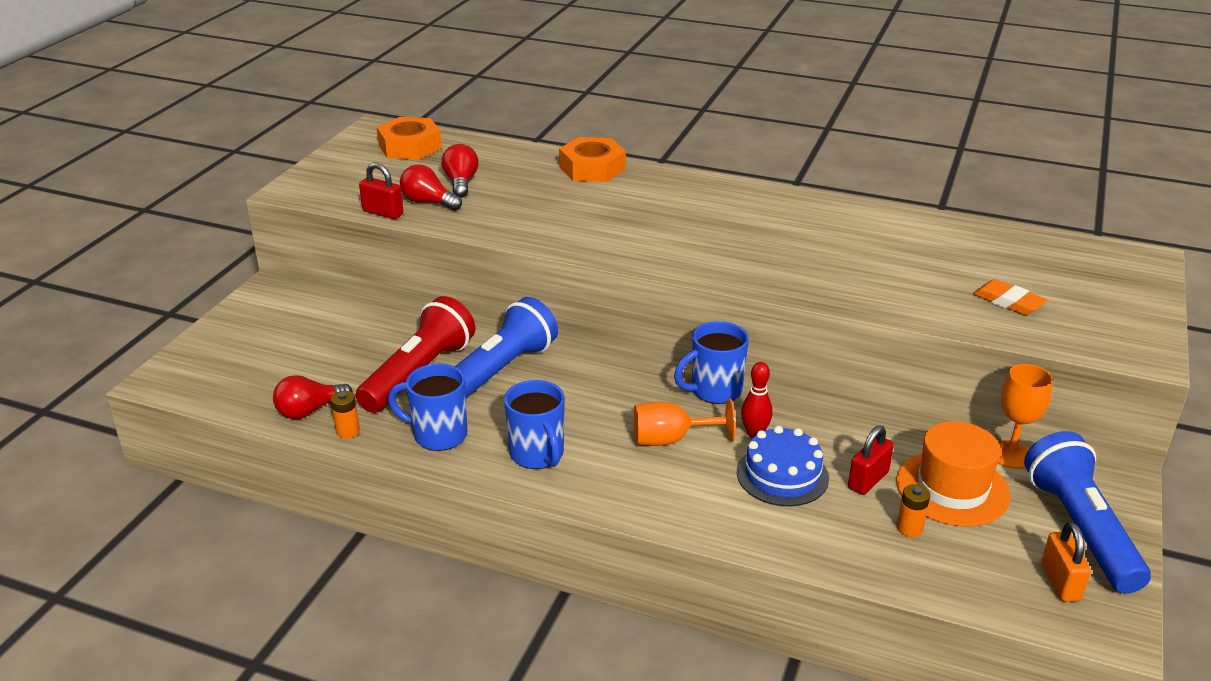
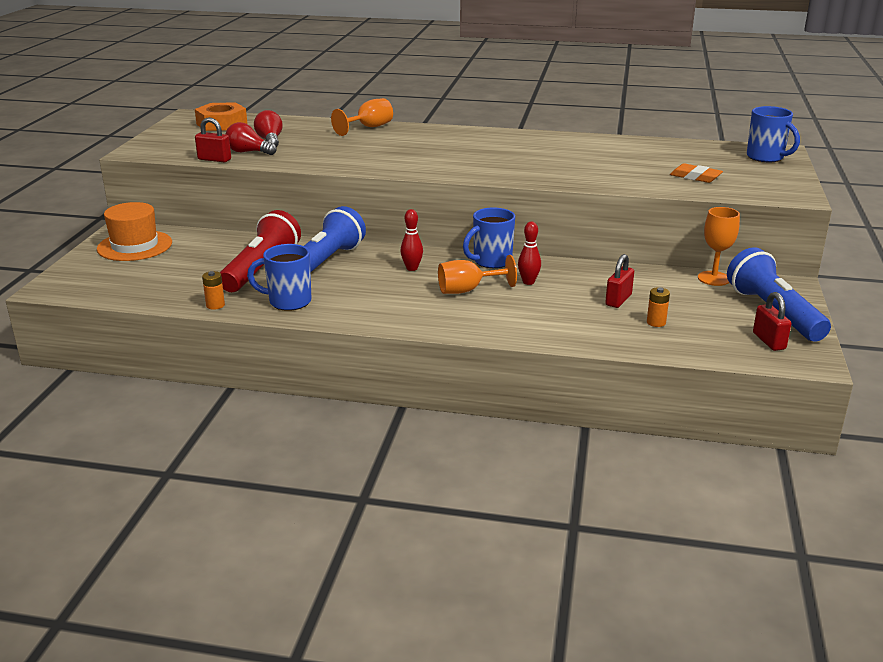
camera: 10 degrees left, 5 degrees down
(310, 410) = (180, 296): red light bulb -> none
(537, 455) = (369, 306): blue mug -> blue mug (766, 157)
(592, 168) = (369, 127): orange nut -> orange goblet
(608, 392) = (412, 268): none -> red bowling pin
(782, 475) = (556, 302): blue cake -> none
(952, 488) = (679, 299): orange hat -> orange hat (134, 246)
(1060, 582) = (769, 341): orange padlock -> red padlock

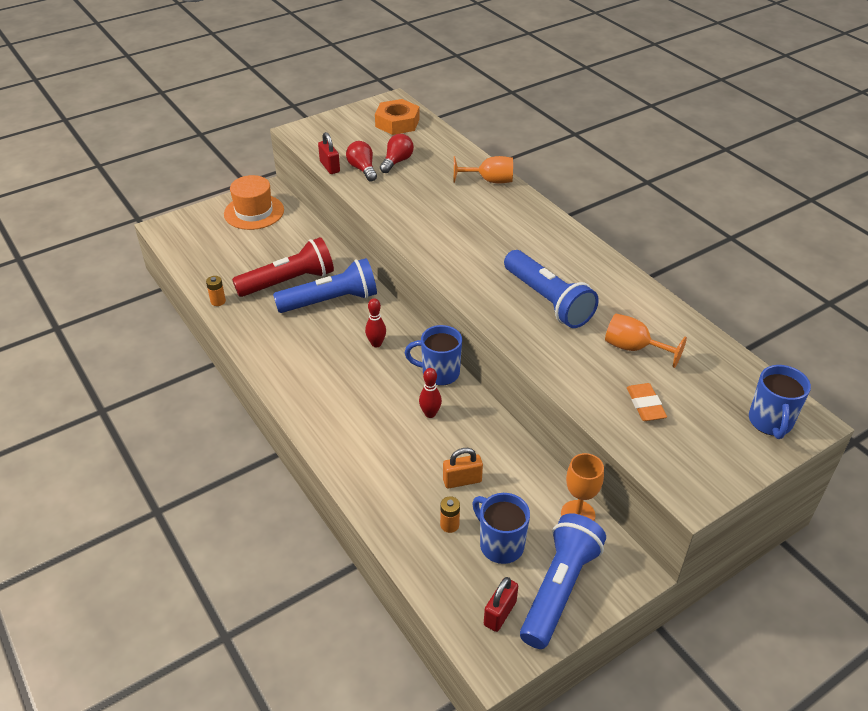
camera: 45 degrees right, 15 degrees up
(288, 302) = (258, 326): blue mug -> blue mug (500, 545)
(468, 290) = (377, 392): orange goblet -> orange goblet (634, 348)
(539, 161) = (548, 301): none -> blue flashlight
(618, 300) = (462, 480): red padlock -> orange padlock

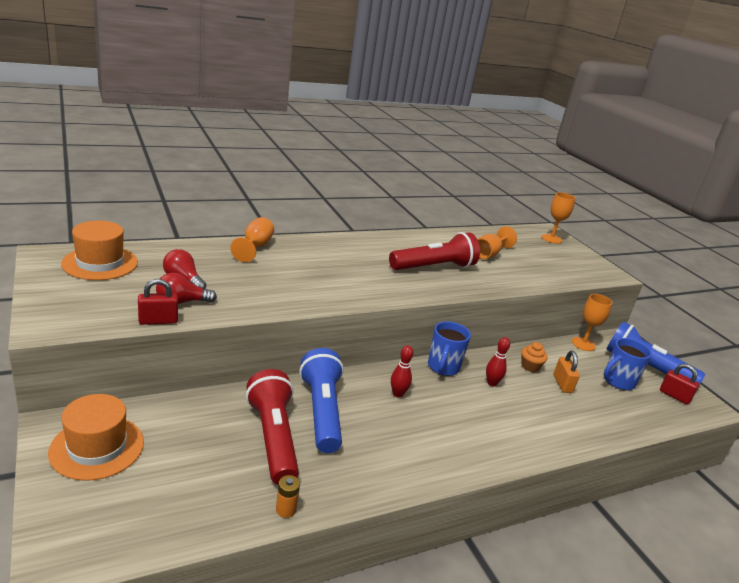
camera: 85 degrees left, 15 degrees down
(397, 123) = (100, 263): orange nut -> orange hat
(449, 525) = (606, 400): orange battery -> none
(484, 450) = (530, 366): none -> orange cupcake
(548, 301) = (434, 267): blue flashlight -> red flashlight
(645, 405) = (543, 266): orange eraser -> none
(770, 422) = (551, 239): blue mug -> orange goblet

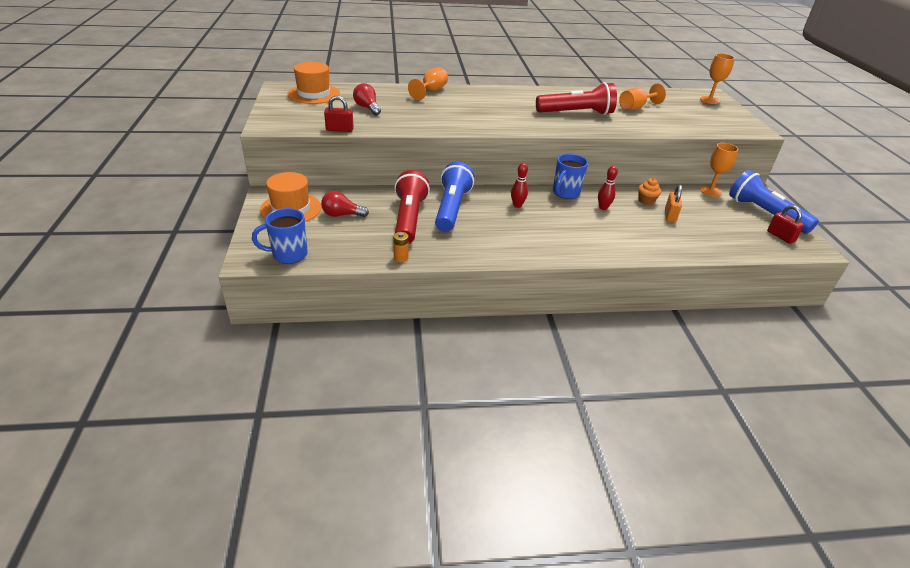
camera: 20 degrees right, 10 degrees up
(182, 302) = (360, 120): red light bulb -> red light bulb (342, 215)
(618, 381) = (727, 220): blue mug -> blue mug (288, 255)

